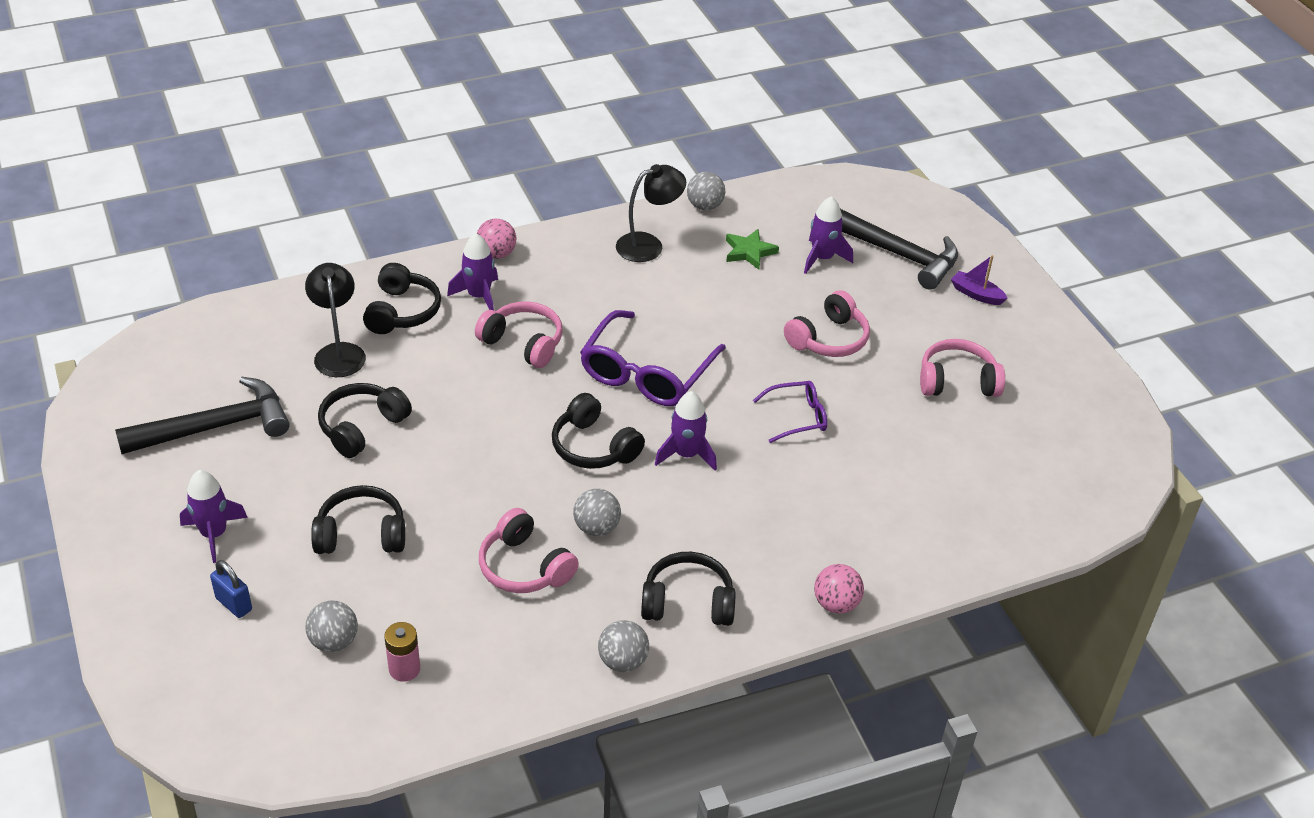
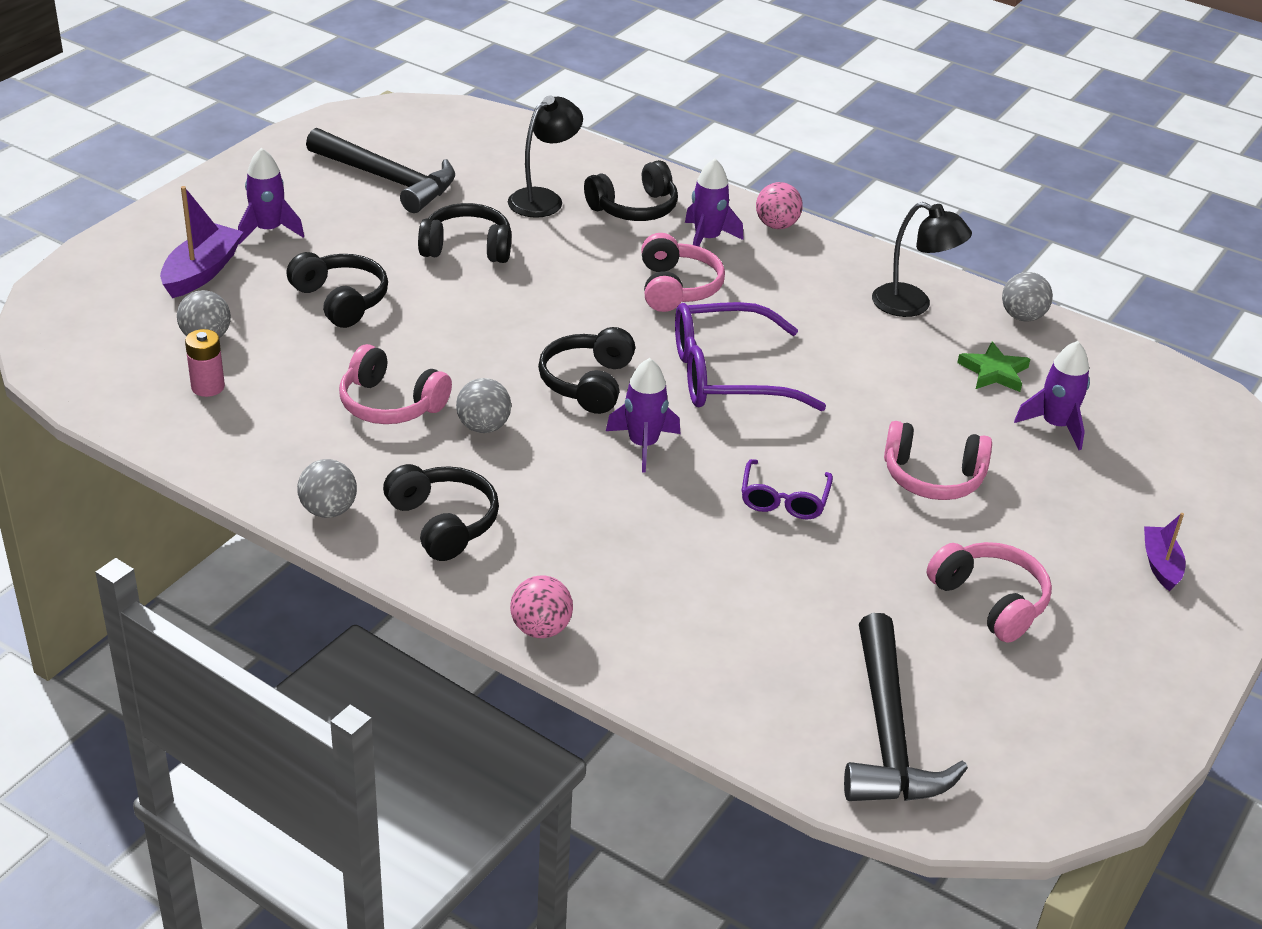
camera: 55 degrees right, 5 degrees down
(234, 604) = (202, 272): blue padlock -> purple boat
(524, 567) = (390, 404): pink headphones -> pink headphones turned 75 degrees counterclockwise
(797, 417) = (784, 499): purple glasses -> purple glasses turned 60 degrees clockwise
(897, 254) = (1142, 478): black hammer -> black hammer (888, 734)

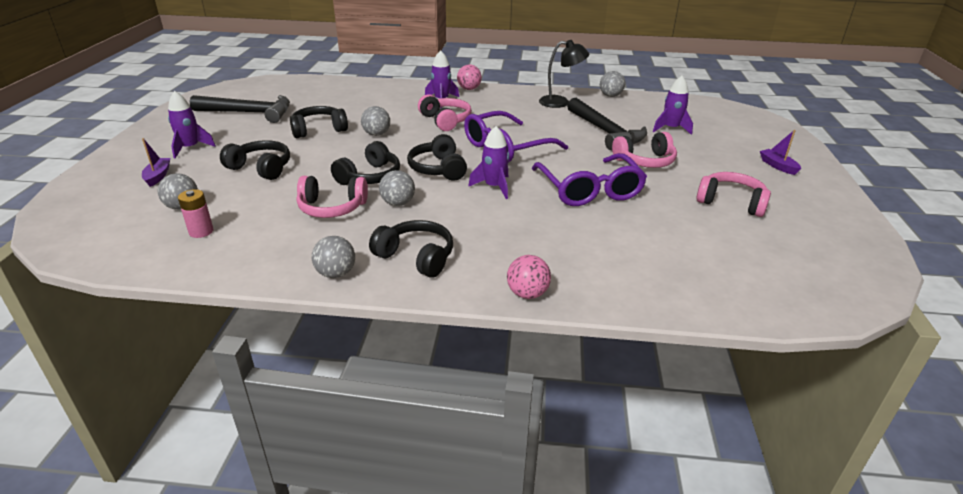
camera: 25 degrees left, 5 degrees down
(202, 272) = (158, 176): purple boat -> purple boat, size x0.62
(543, 199) = (343, 103): black lamp -> none
(547, 284) = (376, 134): none -> grey ball
(634, 208) = (394, 97): black headphones -> black headphones (370, 177)
(784, 499) = (589, 189): purple glasses -> purple glasses, size x1.86
(888, 734) = (762, 278): black hammer -> black hammer (605, 132)
(994, 372) = (622, 117): green star -> none

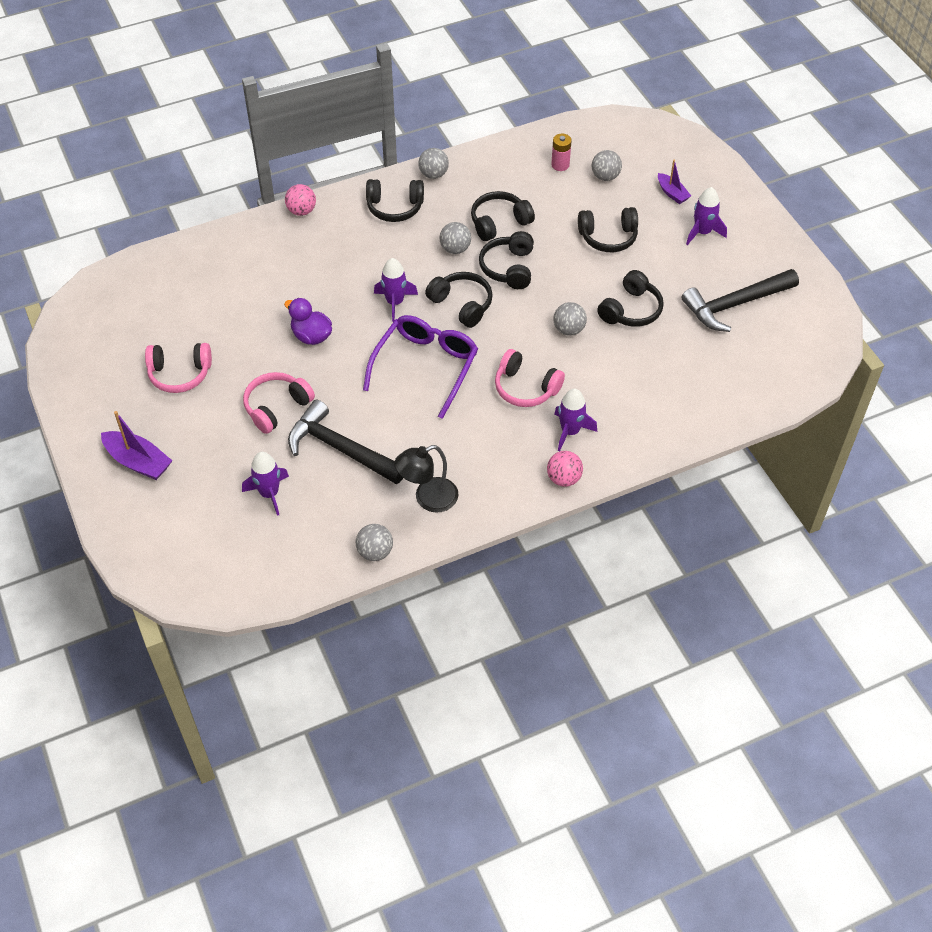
camera: 150 degrees right, 20 degrees up
(332, 208) = (499, 223): pink headphones -> black headphones
(589, 189) = (311, 336): purple glasses -> purple duck
(777, 166) = (138, 462): purple boat -> purple boat, size x1.60

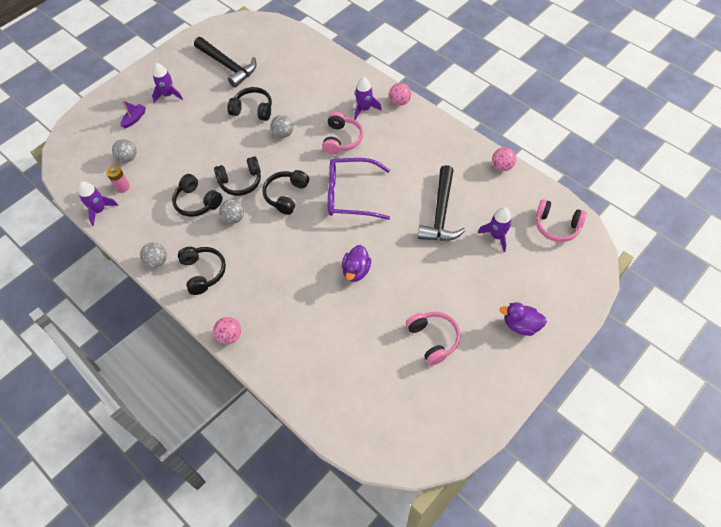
camera: 110 degrees left, 5 degrees up
(138, 462) = (521, 325): purple boat -> purple duck
(277, 407) = (428, 263): pink headphones -> pink headphones (556, 226)
(375, 552) = (502, 166): grey ball -> pink ball
(395, 302) = (301, 234): purple rocket -> purple rocket (99, 210)
(428, 499) = (450, 156): black lamp -> none
(608, 237) = (190, 139): black headphones -> none

